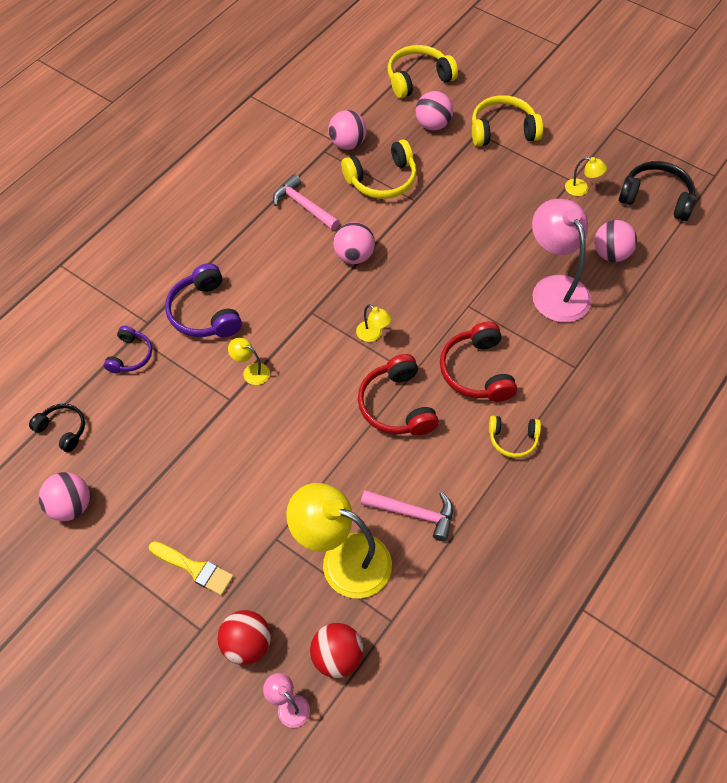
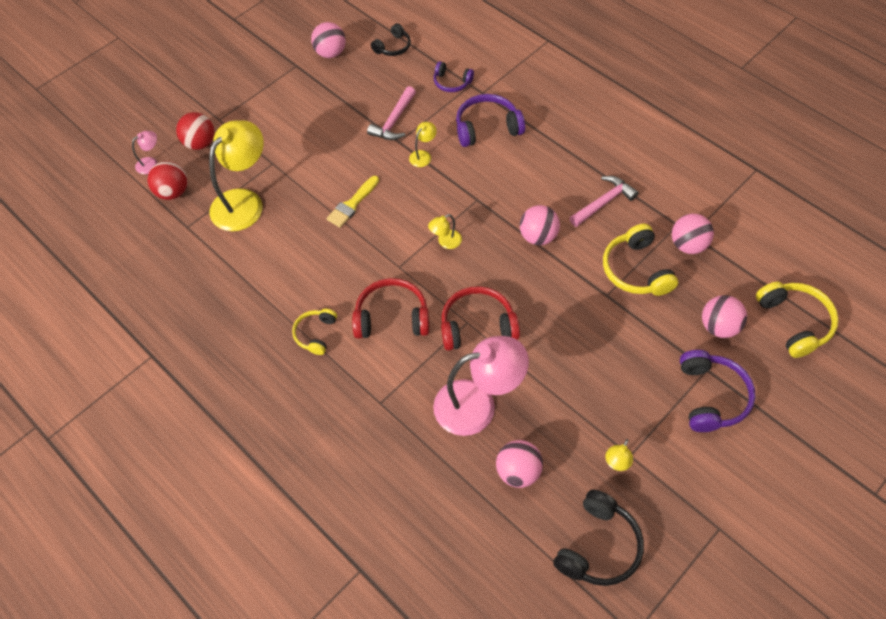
camera: 100 degrees right, 0 degrees up
(194, 568) = (264, 117): yellow brush -> yellow brush (352, 204)
(397, 405) = (369, 251): red headphones -> red headphones (477, 326)
(413, 513) = (267, 251): pink hammer -> pink hammer (394, 121)
(503, 131) = (711, 396): yellow headphones -> purple headphones

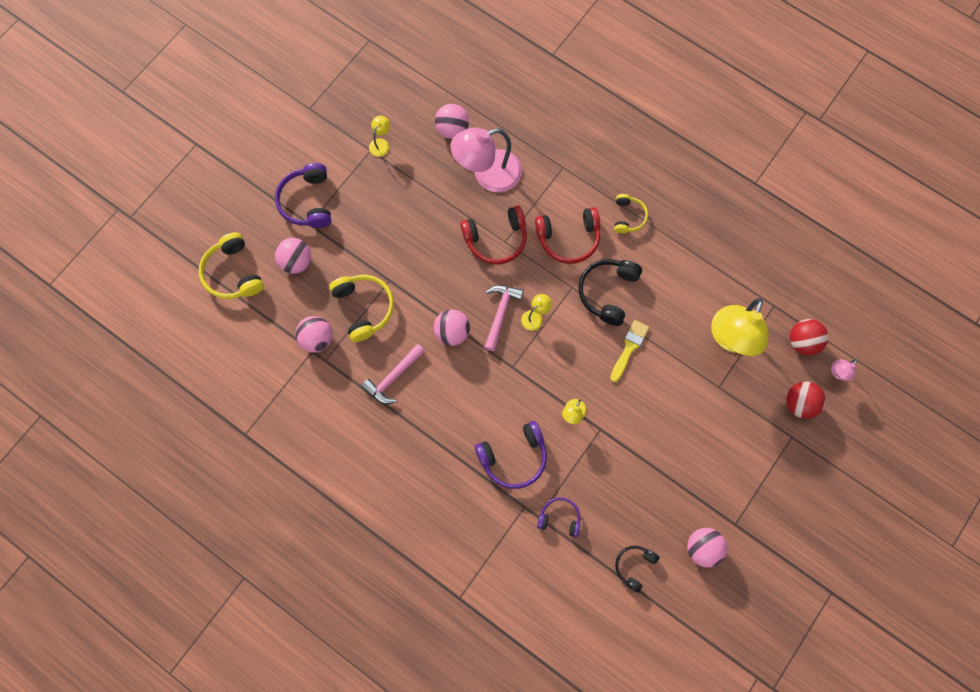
camera: 170 degrees right, 15 degrees up
(394, 121) = (611, 456): pink hammer -> pink hammer (500, 314)
(598, 546) = (393, 88): black headphones -> black headphones (608, 292)

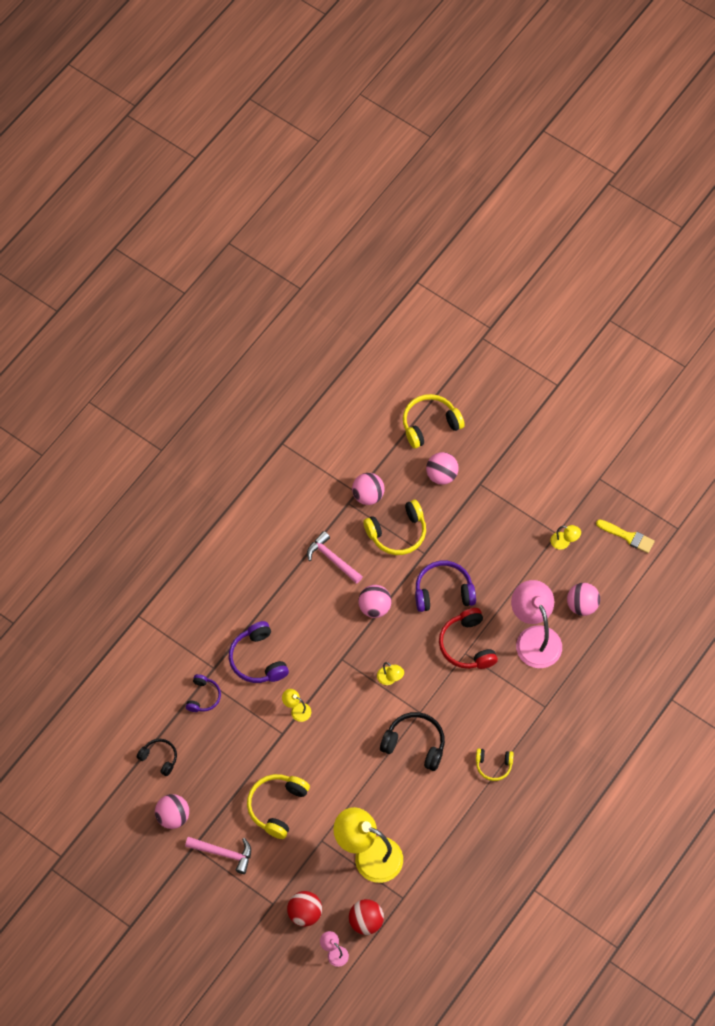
camera: 90 degrees right, 10 degrees down
(307, 201) = (501, 481): purple headphones -> purple headphones (443, 592)
(500, 314) = (393, 649): pink hammer -> pink hammer (223, 853)
(568, 238) = (469, 710): red headphones -> none
(629, 348) = (359, 761): yellow brush -> yellow brush (628, 536)
(684, 434) = (277, 806): none -> yellow headphones

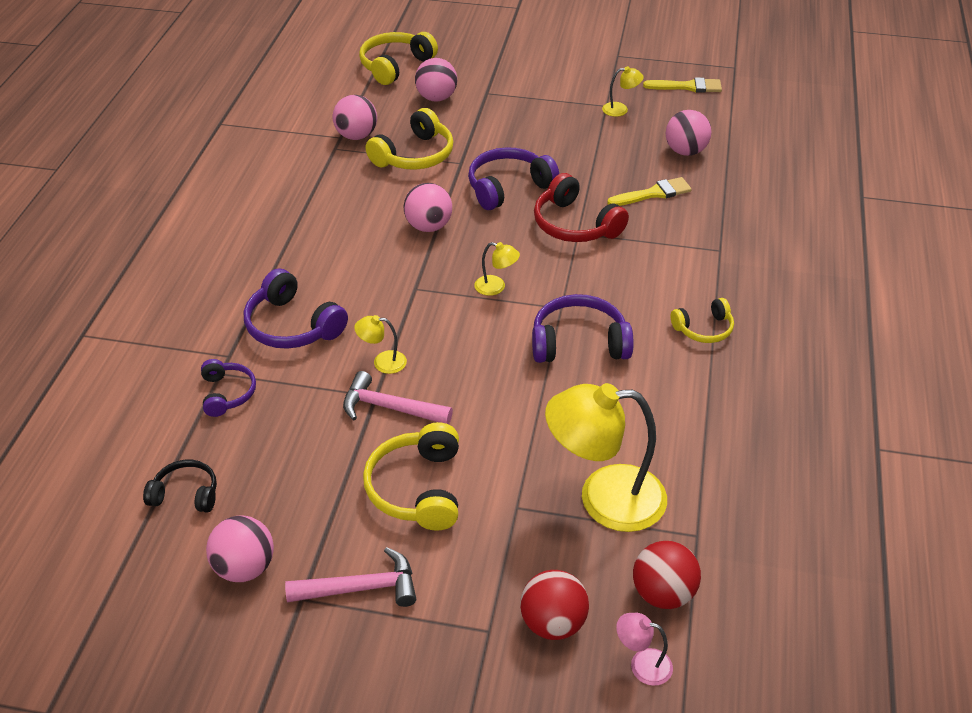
camera: 25 degrees left, 20 degrees down
(332, 559) = (343, 200): pink hammer -> pink hammer (390, 408)
(415, 744) = (579, 343): black headphones -> purple headphones
(534, 638) = (653, 193): pink lamp -> yellow brush

